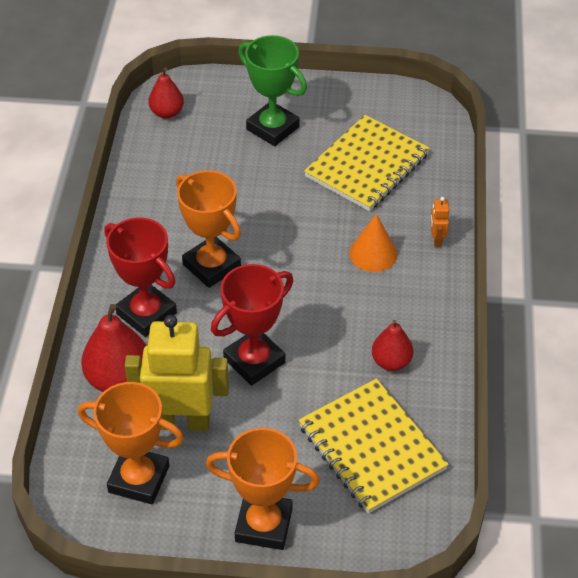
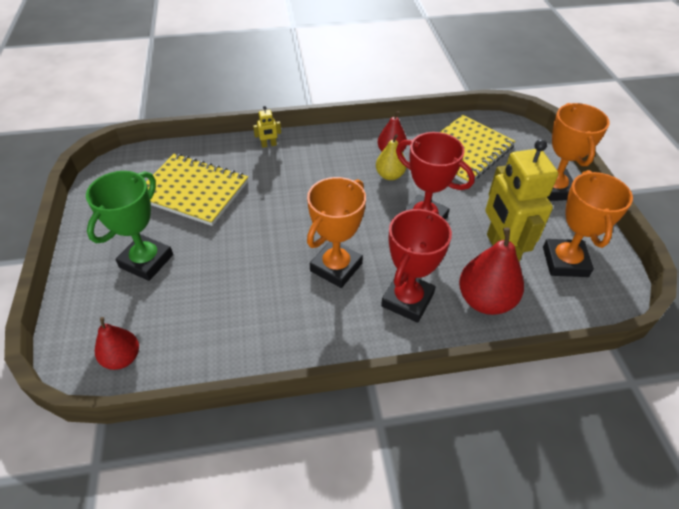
camera: 105 degrees left, 0 degrees up
(344, 348) = (390, 175): none -> yellow pear
(373, 253) = (292, 174): orange cone -> none
(436, 239) = (269, 145): orange robot -> yellow robot

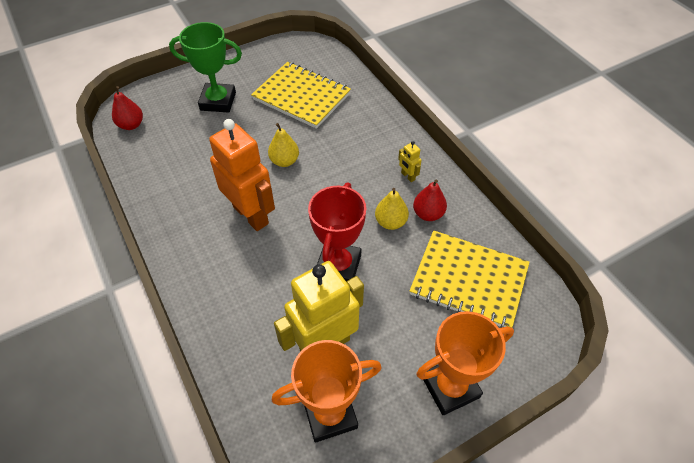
camera: 70 degrees right, 5 degrees up
(193, 191) = (302, 96): yellow notebook -> yellow notebook turned 60 degrees counterclockwise
(269, 145) = (385, 120): yellow robot -> yellow robot (408, 176)
(278, 225) = (284, 161): none -> yellow pear
(336, 267) = (251, 215): orange trophy -> orange robot
(407, 300) = (230, 277): red trophy -> none
(485, 300) = (249, 341): red pear -> none

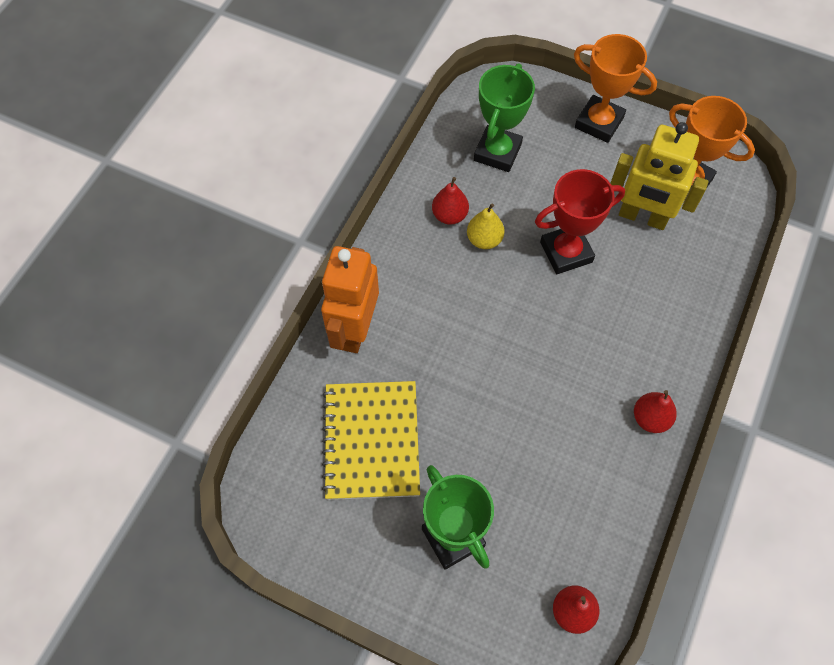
camera: 125 degrees left, 10 degrees up
(178, 229) = (650, 418): none -> red pear
(251, 215) = (577, 364): orange robot -> orange robot (354, 329)
(284, 161) = (486, 384): yellow pear -> none
(408, 176) = (415, 256): yellow robot -> none
(468, 281) = (497, 152): yellow notebook -> green trophy

